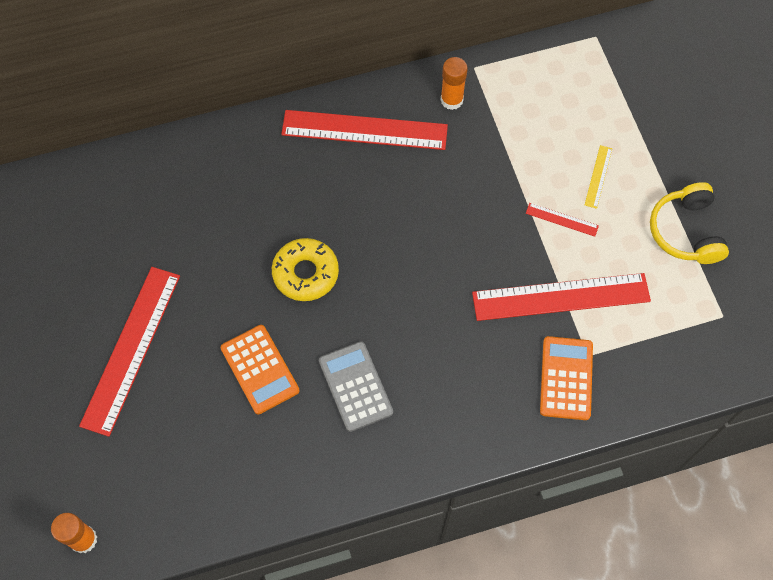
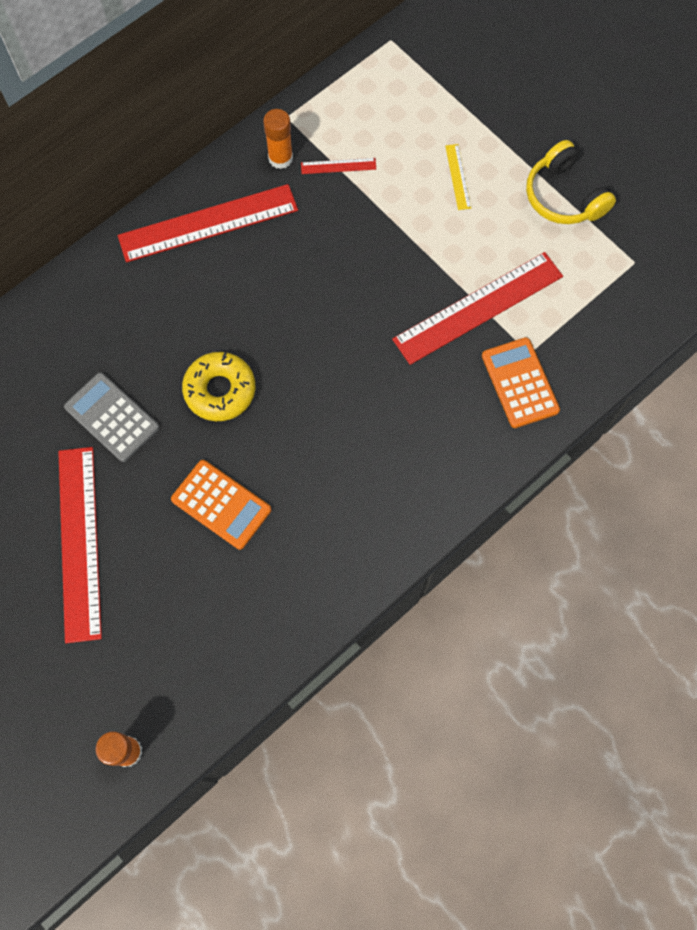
camera: 25 degrees left, 5 degrees up
(355, 386) = (324, 479): grey calculator -> grey calculator (112, 417)
(562, 219) = (443, 232): red ruler -> red ruler (338, 166)

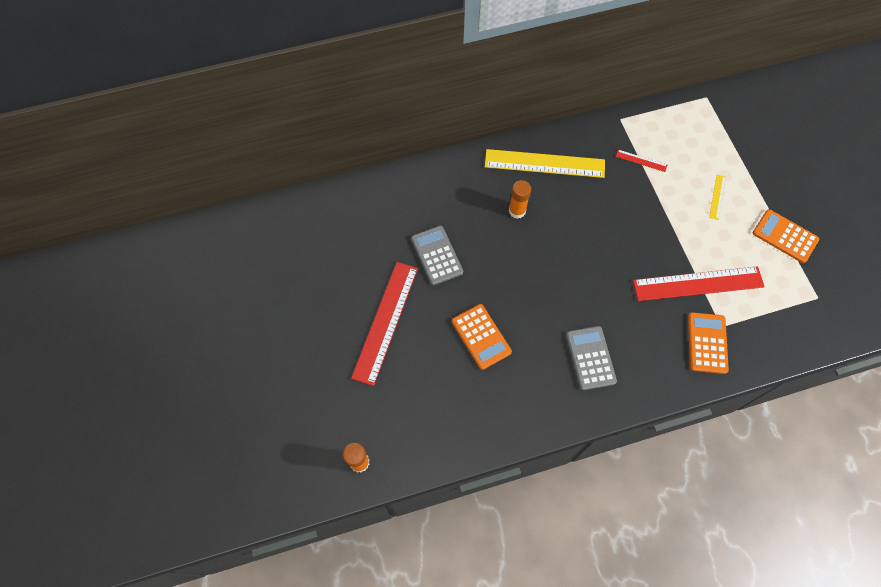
camera: 25 degrees right, 5 degrees down
(208, 223) = (544, 163): red ruler -> yellow ruler
(220, 390) = (509, 266): yellow donut -> none
(280, 158) = (606, 142): orange glue stick -> orange glue stick (517, 211)
(379, 469) = (590, 358): none -> grey calculator
(564, 196) = (785, 236): yellow headphones -> orange calculator

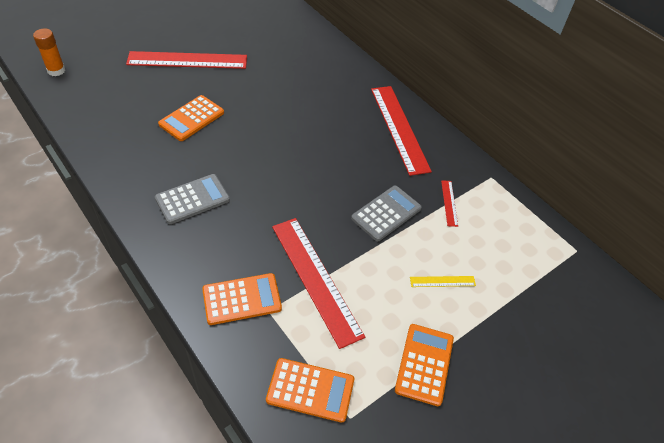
camera: 65 degrees right, 15 degrees down
(437, 255) = (263, 77): grey calculator -> grey calculator (386, 213)
(517, 211) = (335, 119): orange glue stick -> none
(544, 163) = (399, 128): yellow ruler -> red ruler
(793, 316) = (310, 390): none -> orange calculator

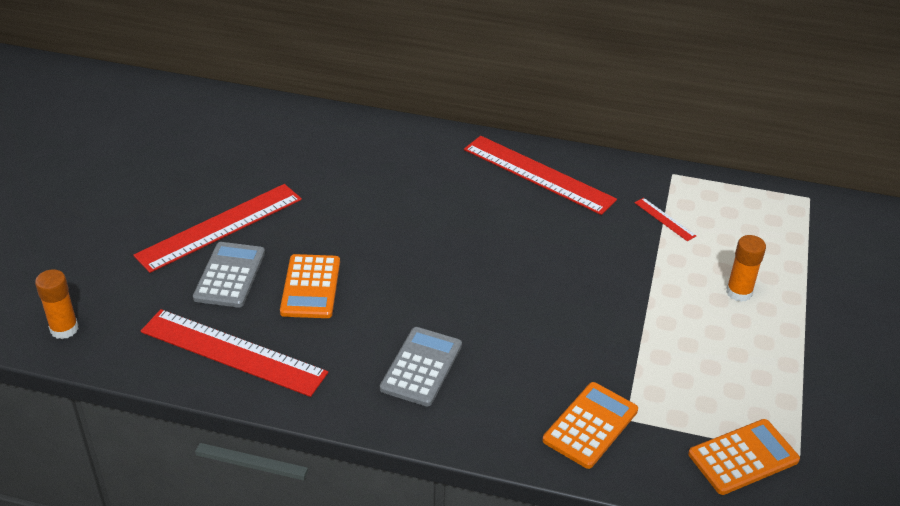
camera: 35 degrees left, 10 degrees down
(315, 279) = (633, 362): red ruler -> red ruler (233, 352)
(386, 213) = (622, 263): grey calculator -> grey calculator (230, 275)
(424, 364) = (804, 371): orange calculator -> none
(442, 281) = (739, 292): yellow ruler -> orange glue stick

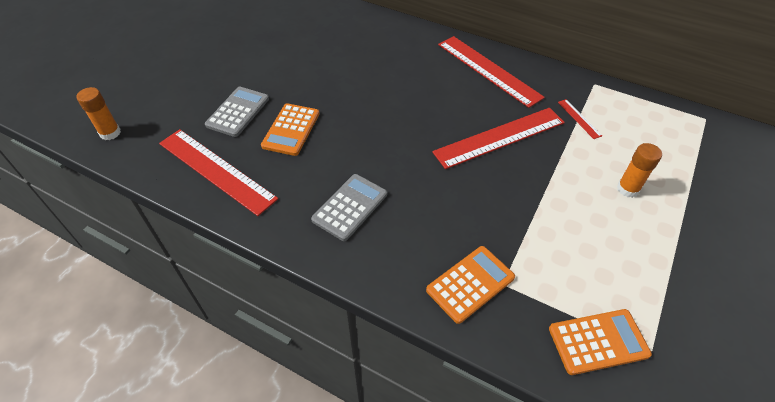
camera: 15 degrees right, 10 degrees up
(220, 227) = (246, 76): red ruler -> red ruler (499, 137)

